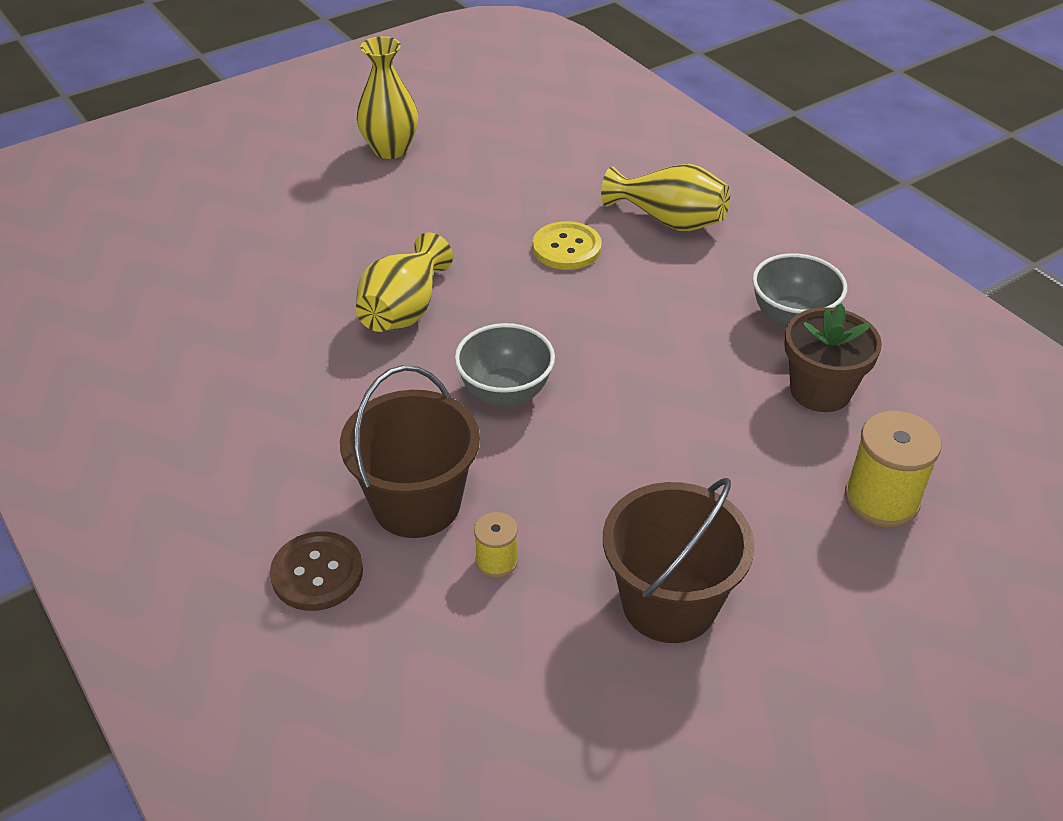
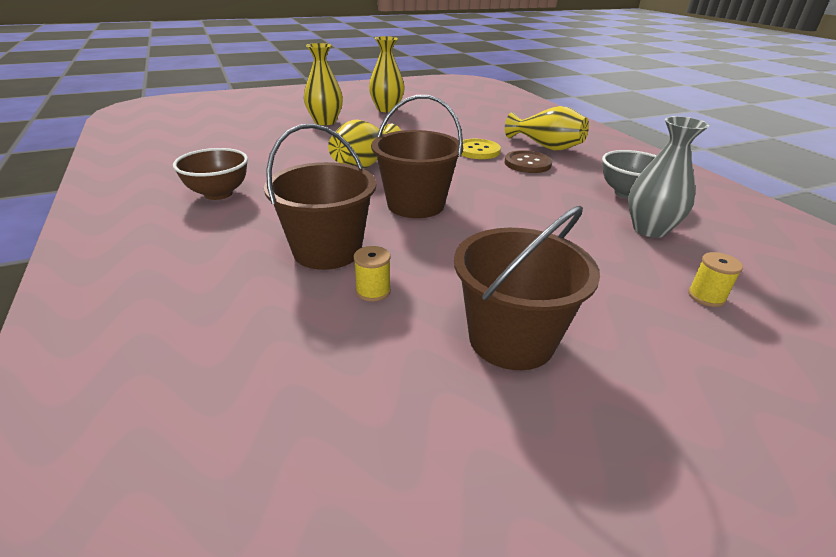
camera: 10 degrees right, 10 degrees down
(216, 416) = (218, 193): none -> brown bowl
(299, 204) = (325, 122): none -> yellow vase
(317, 573) = (231, 279): brown button -> brown button (527, 163)
(505, 393) = (415, 204): grey bowl -> brown bucket
(820, 391) = (649, 229): brown flower pot -> grey vase
(881, 500) = (706, 296): yellow spool -> yellow spool, size x0.55

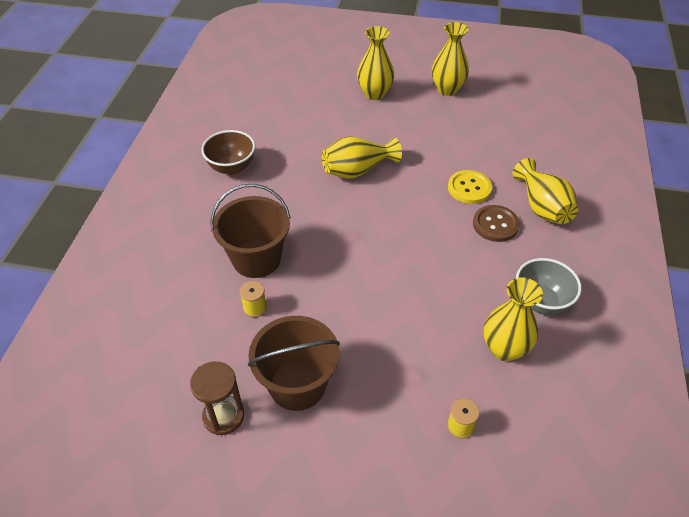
camera: 35 degrees right, 15 degrees up
(415, 204) = (352, 238): brown bucket -> none
(459, 421) = (223, 416): none -> brown hourglass
(649, 229) = (504, 349): grey vase -> yellow vase

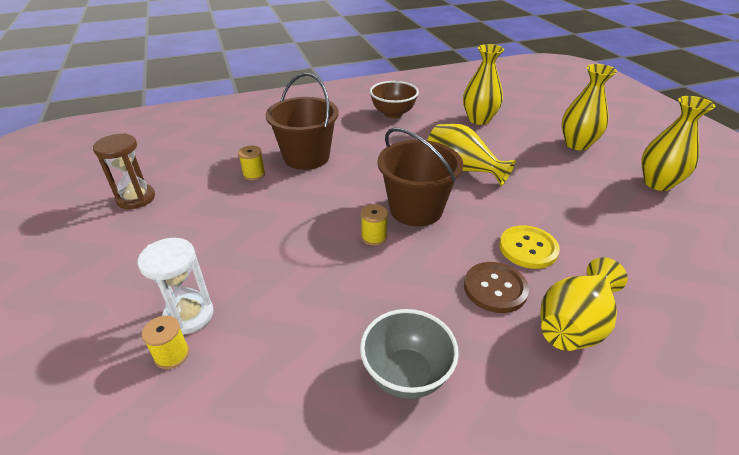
camera: 60 degrees right, 10 degrees down
(297, 385) = (182, 223): brown bucket -> brown bucket (416, 209)
(405, 261) = (374, 237): none -> yellow spool
(424, 406) = (189, 315): none -> white hourglass
(504, 349) = (304, 360): yellow vase -> yellow vase (479, 119)

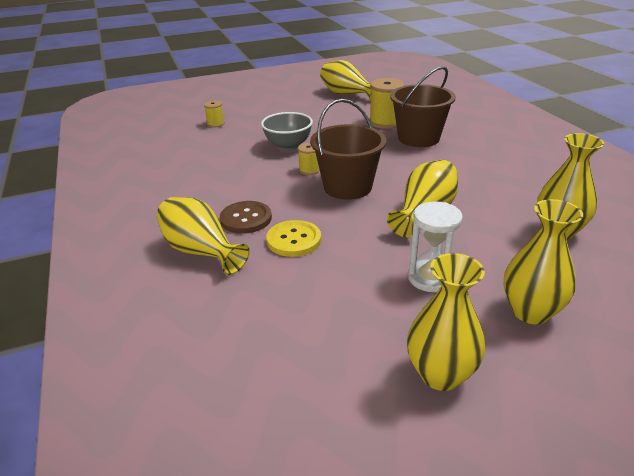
camera: 90 degrees right, 5 degrees down
(136, 198) = (347, 94): brown hourglass -> yellow vase
(189, 315) = (241, 123): white hourglass -> white hourglass (430, 278)
(254, 174) = (385, 122): yellow spool -> yellow spool, size x1.83
(393, 114) = (533, 174): brown bowl -> none
(406, 375) = (180, 183): grey bowl -> grey bowl (288, 146)

